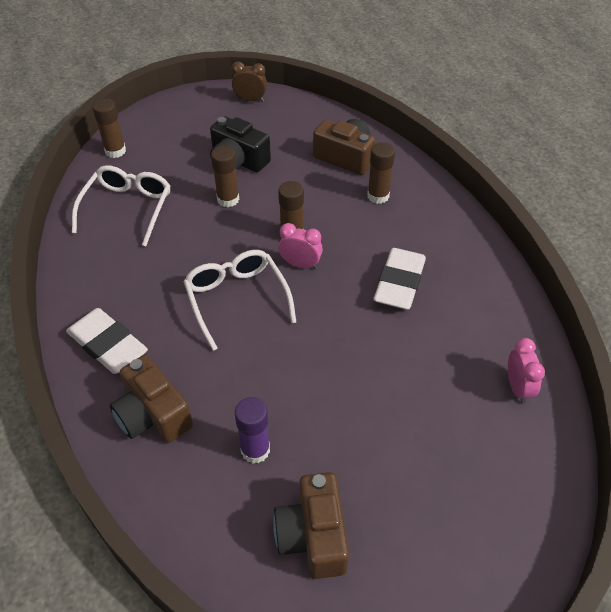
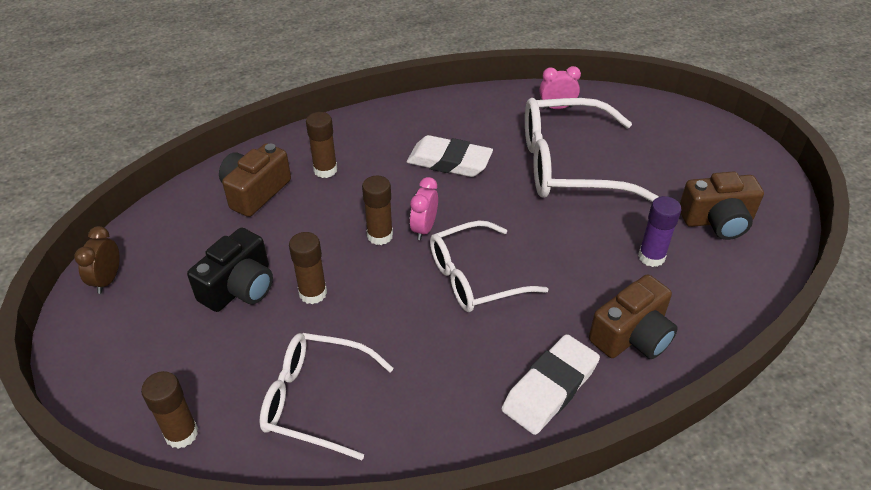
camera: 90 degrees left, 5 degrees down
(404, 389) = (569, 165): none -> white glasses

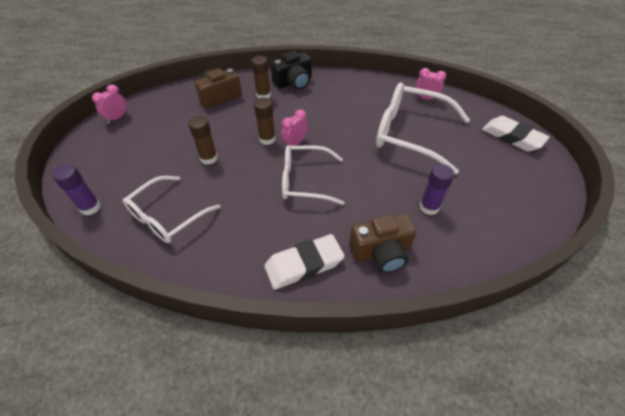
camera: 25 degrees right, 5 degrees up
(107, 280) = (117, 118): brown clock -> pink clock
(181, 434) = (90, 207): brown glue stick -> purple glue stick
(239, 287) = (175, 142): black camera -> black camera (294, 82)
(316, 400) = (167, 216): white glasses -> white glasses turned 90 degrees counterclockwise
(449, 162) = (336, 111): white eraser -> white eraser (512, 137)
(717, 221) = (493, 200): brown camera -> none

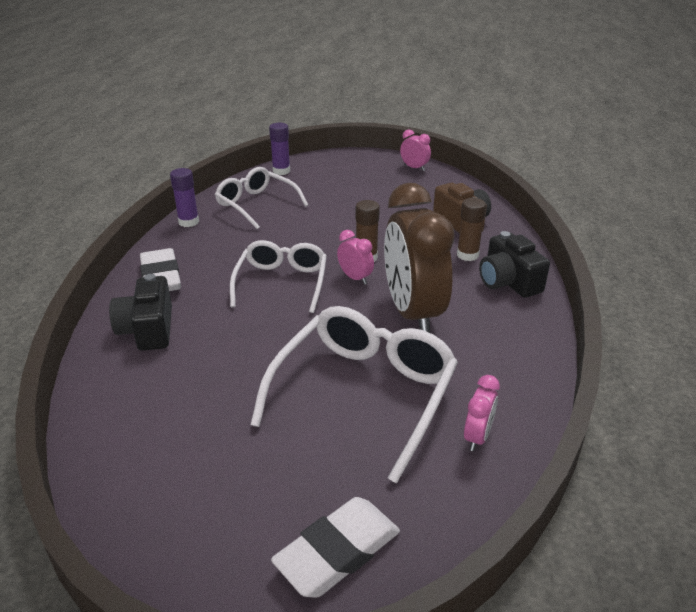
camera: 95 degrees right, 15 degrees down
(209, 158) = (336, 221): brown glue stick -> none
(332, 118) = (412, 313): none -> brown clock
(381, 252) = (148, 329): brown camera -> black camera
(429, 207) = (198, 383): purple glue stick -> purple glue stick (188, 222)

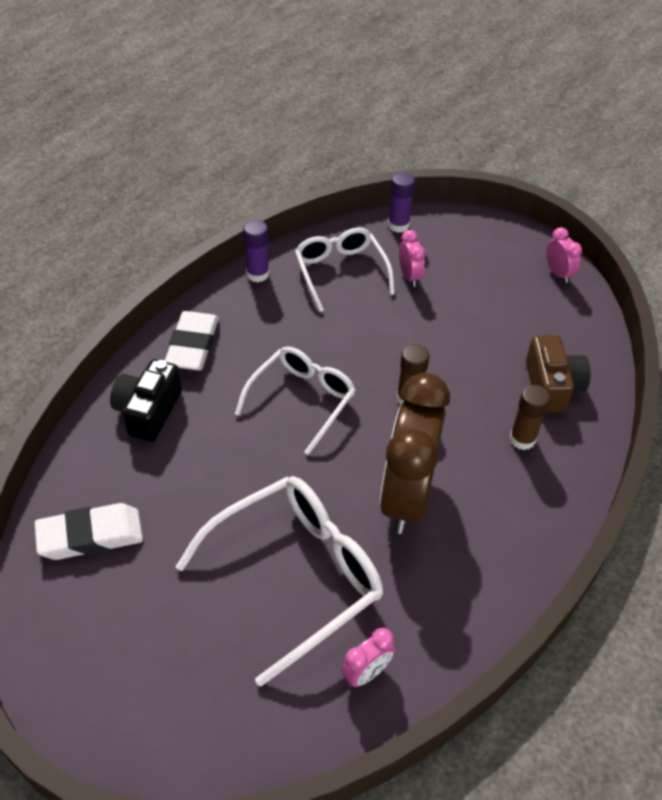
camera: 25 degrees right, 15 degrees up
(338, 552) = (175, 725): white eraser -> white eraser (90, 536)
(355, 278) = (379, 423): pink clock -> pink clock (409, 276)
(508, 282) = (539, 496): black camera -> none

